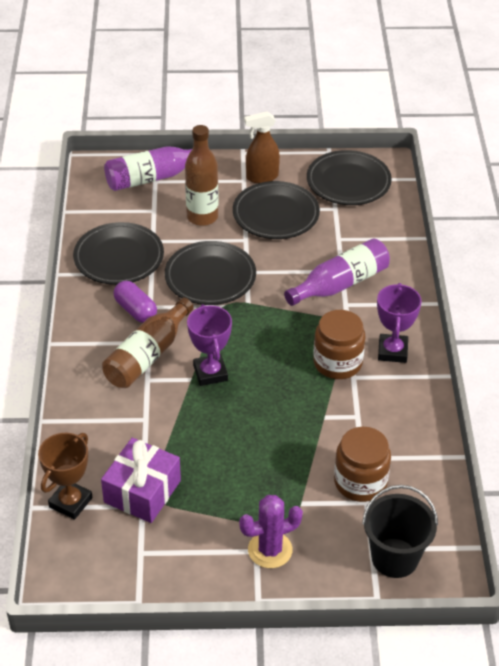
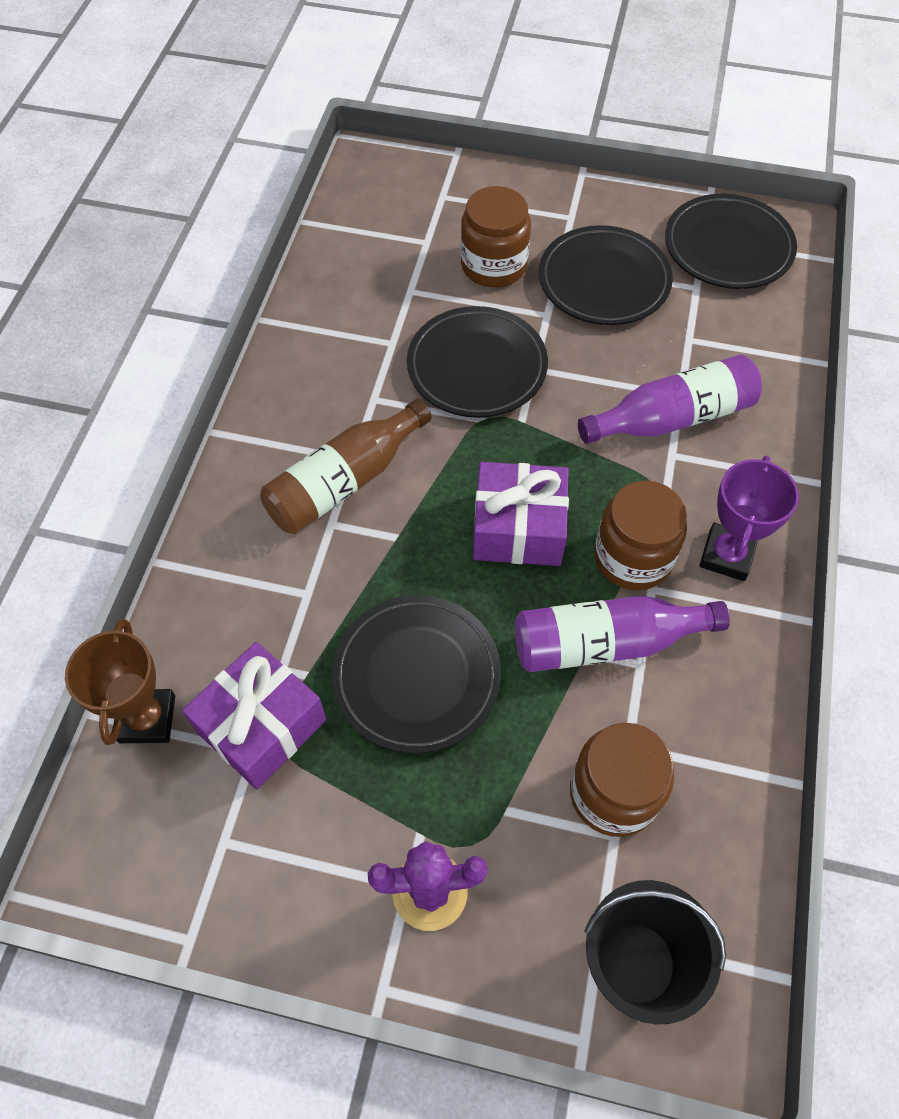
camera: 15 degrees right, 15 degrees up
(70, 502) = (147, 719): brown trophy -> brown trophy turned 45 degrees counterclockwise
(119, 258) = (353, 309): black plate -> black plate (416, 676)
(135, 310) = (350, 401): purple capsule -> none
(153, 177) = (441, 190): purple bottle -> purple bottle (605, 642)
(202, 217) = (493, 265): brown bottle -> brown jar
(210, 373) = (429, 533): purple trophy -> none
(261, 177) = (599, 216): brown spray bottle -> none
(264, 360) = (518, 528): none -> purple gift

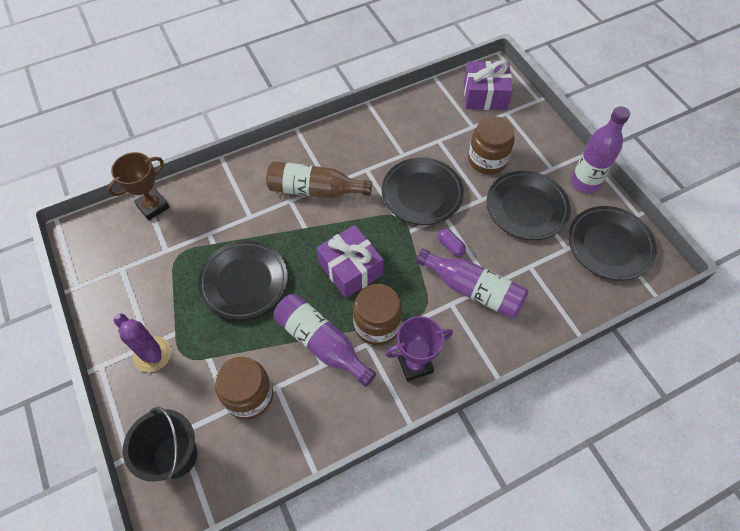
camera: 50 degrees right, 0 degrees up
(261, 725) = (179, 245): purple gift -> purple gift (485, 95)
(586, 395) = (450, 246): none -> purple capsule
(622, 204) = (585, 183): none -> purple bottle

